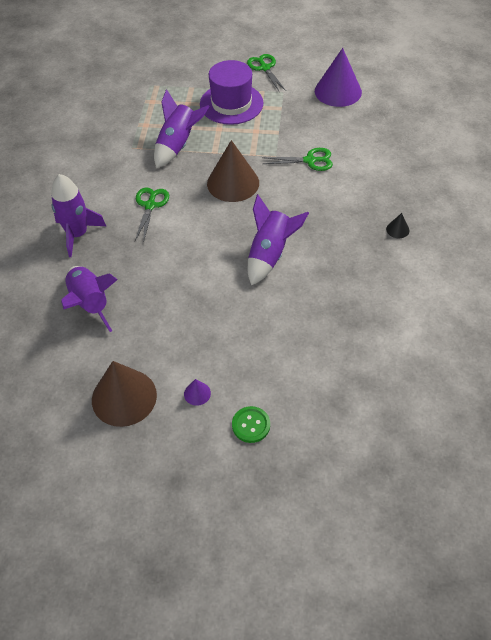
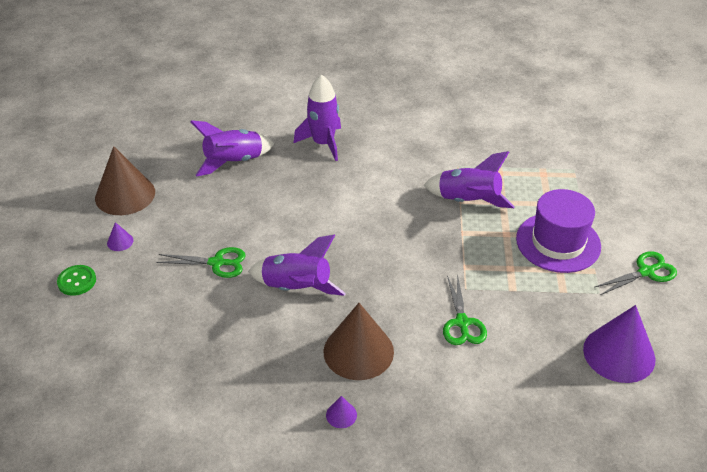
camera: 85 degrees right, 10 degrees down
(150, 205) = (367, 188): green scissors -> green scissors (217, 263)
(233, 183) = (410, 251): brown cone -> brown cone (358, 351)
(397, 229) = (341, 415): black cone -> purple cone

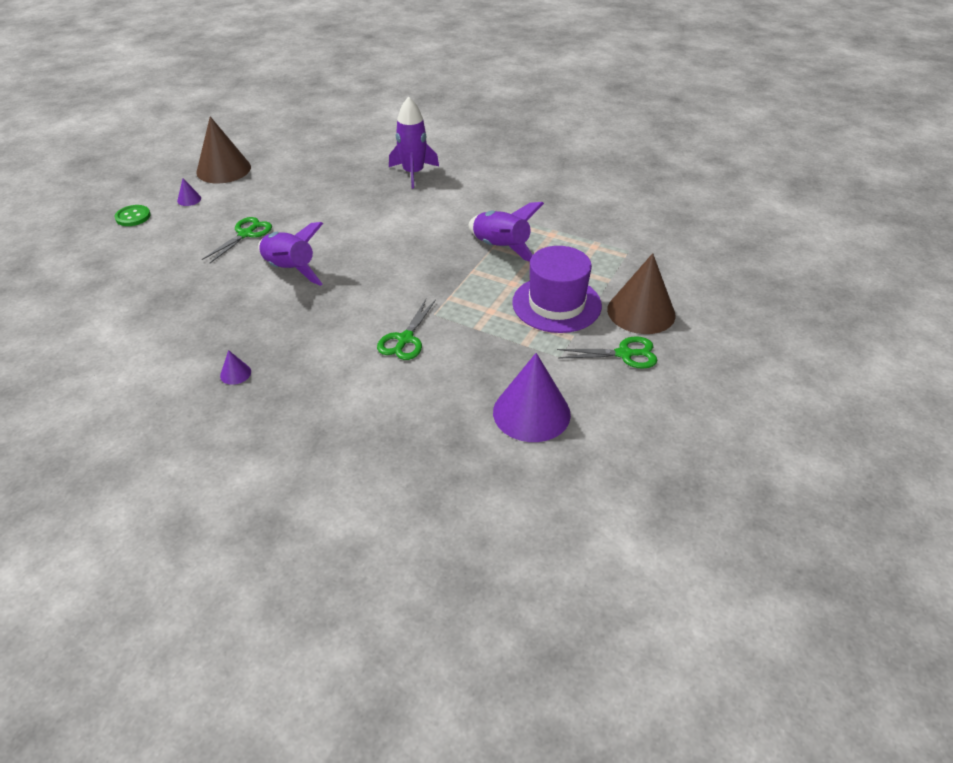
camera: 25 degrees right, 0 degrees up
(217, 263) = (246, 234): green scissors -> green scissors turned 90 degrees counterclockwise
(234, 162) = (328, 168): purple rocket -> none
(358, 351) = (295, 332): brown cone -> brown cone (641, 312)

